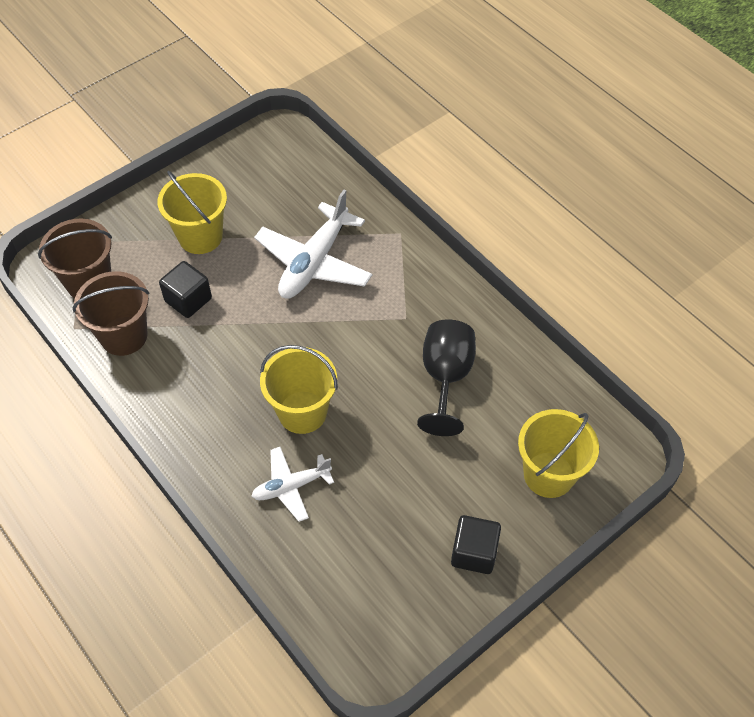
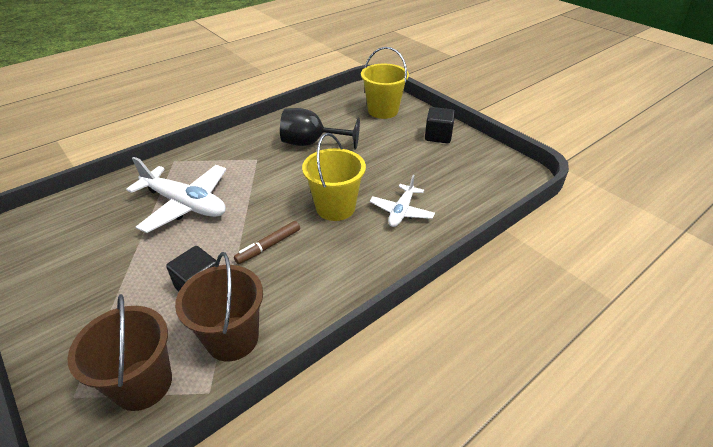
camera: 90 degrees left, 15 degrees down
(200, 236) = (119, 283): yellow bucket -> none
(240, 350) = (268, 246): none -> brown marker
(291, 486) = (401, 211): white plane -> white plane turned 45 degrees clockwise

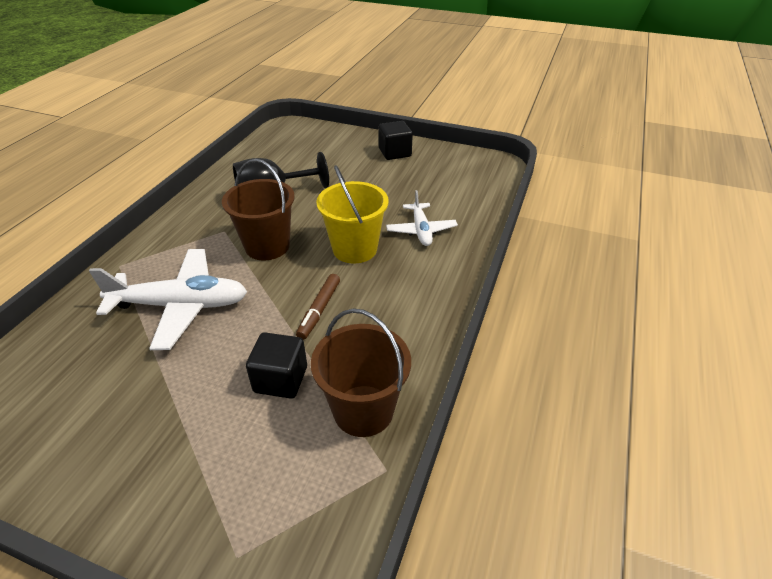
camera: 30 degrees left, 0 degrees up
(143, 384) = (308, 500): brown bucket -> brown bucket (267, 246)
(383, 111) = (320, 144): yellow bucket -> none

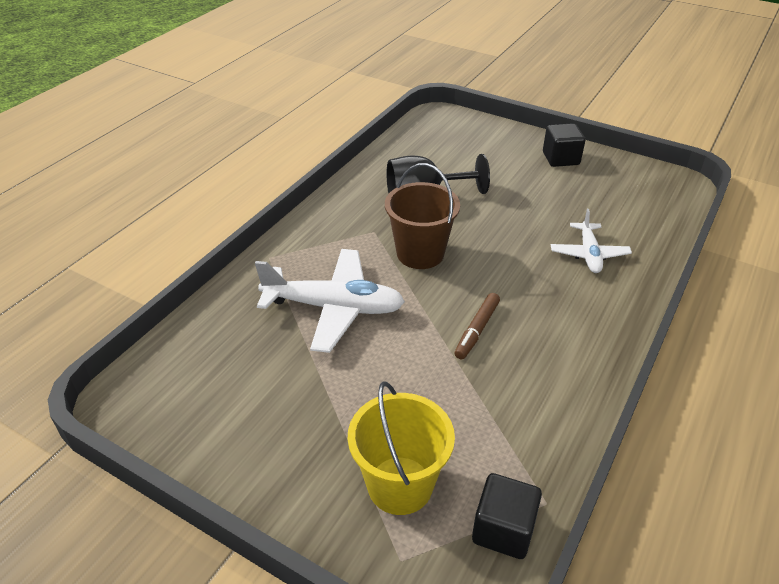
camera: 10 degrees right, 0 degrees up
(280, 379) = (438, 397): black cube -> black cube (503, 529)
(354, 249) = (514, 267): yellow bucket -> yellow bucket (400, 485)
(363, 410) = (523, 441): brown bucket -> none

